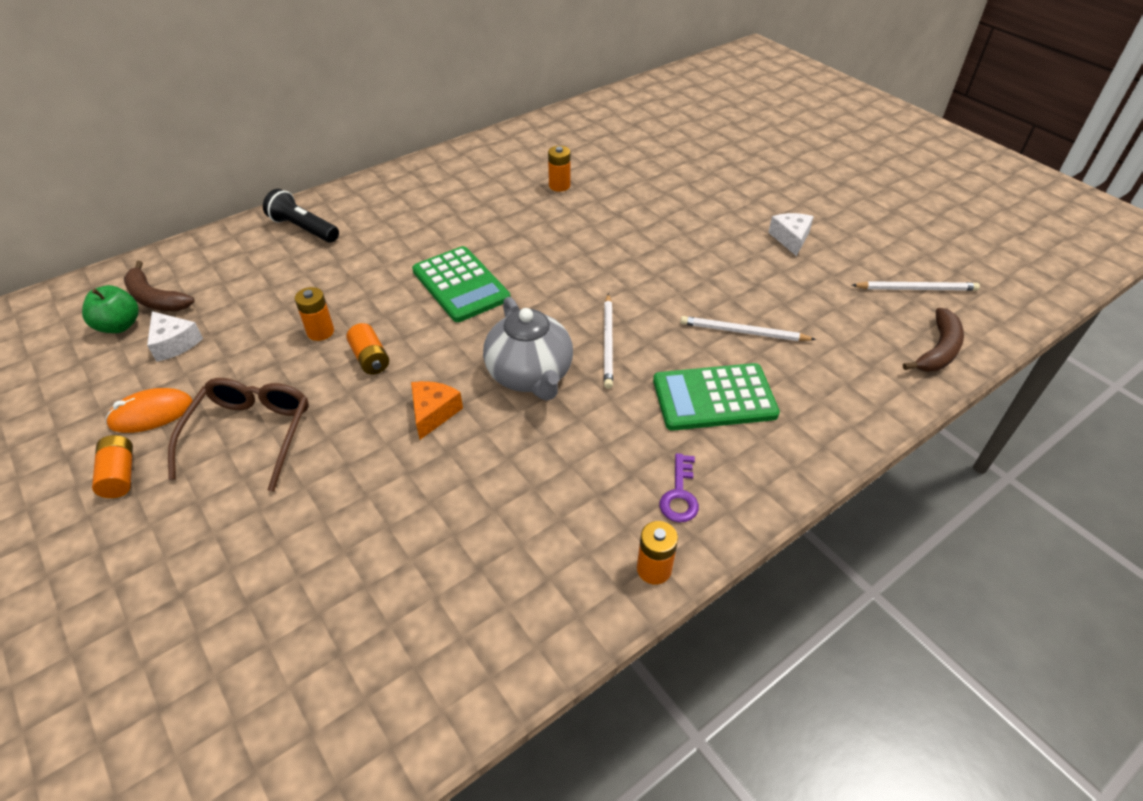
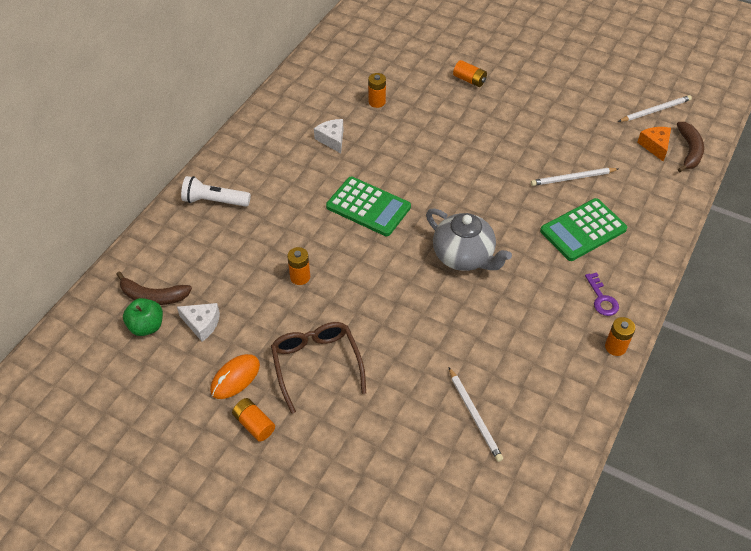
camera: 25 degrees left, 5 degrees up
(304, 229) = (215, 201): black flashlight -> white flashlight
(370, 358) = (351, 283): orange battery -> orange battery (469, 80)
(433, 413) = (422, 305): orange cheese -> orange cheese (655, 146)
(608, 342) = (496, 215): white pencil -> white pencil (474, 416)
(790, 239) = (560, 97): white cheese -> white cheese (332, 139)

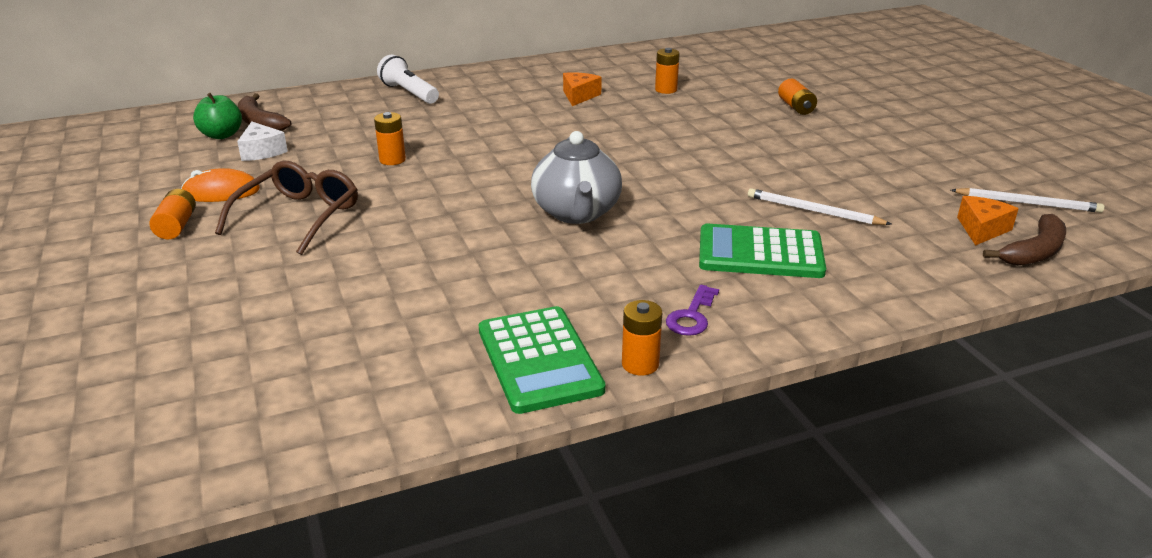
camera: 40 degrees right, 20 degrees down
(332, 139) = (579, 96): white cheese -> orange cheese
(368, 207) = (537, 145): green calculator -> green calculator (539, 360)
(474, 416) = (371, 328): white pencil -> none

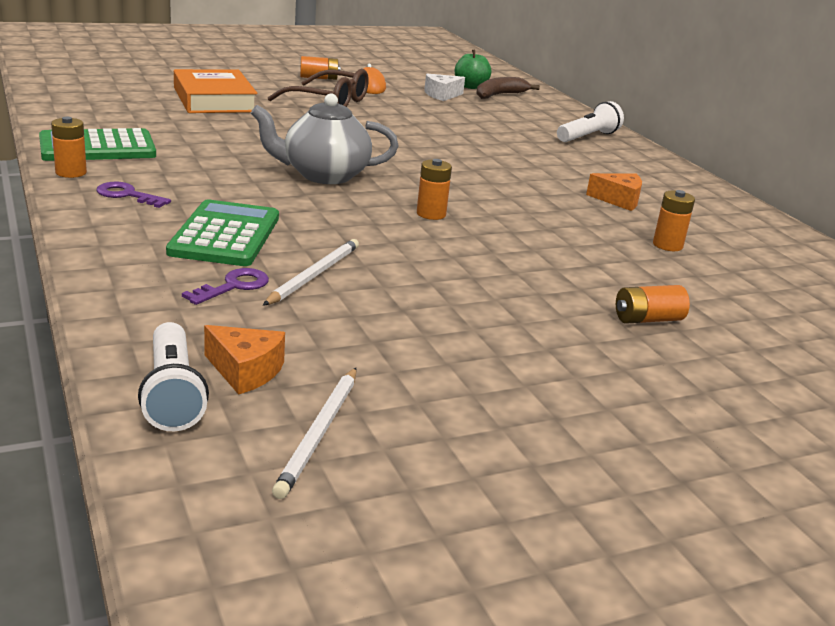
camera: 85 degrees right, 5 degrees down
(299, 296) = (214, 100): none -> orange book
(392, 160) = (431, 126): orange battery -> orange battery (431, 214)
(859, 242) = (234, 286): none -> purple key
(1034, 252) = (172, 393): brown banana -> white flashlight

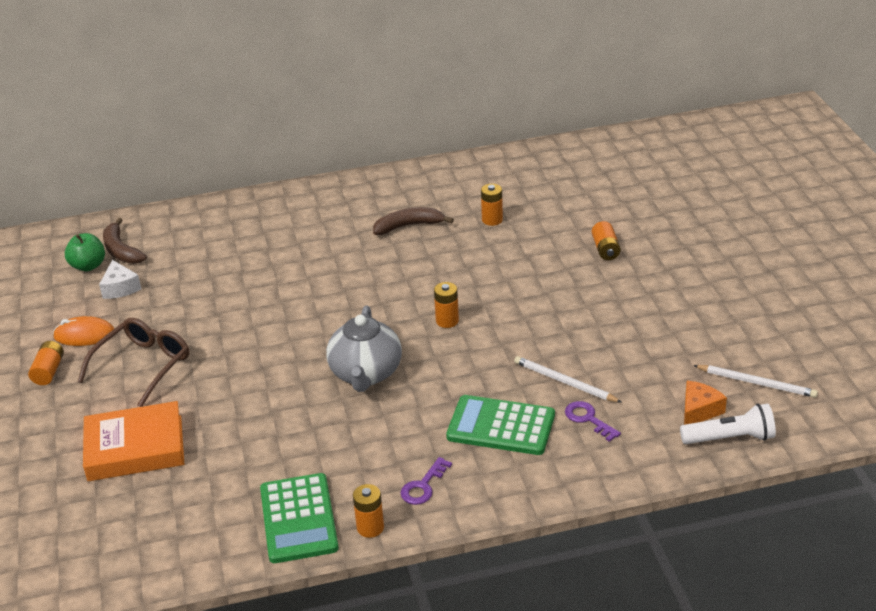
camera: 75 degrees left, 10 degrees up
(588, 137) = (255, 216): white flashlight -> none
(618, 200) = (408, 226): orange cheese -> brown banana

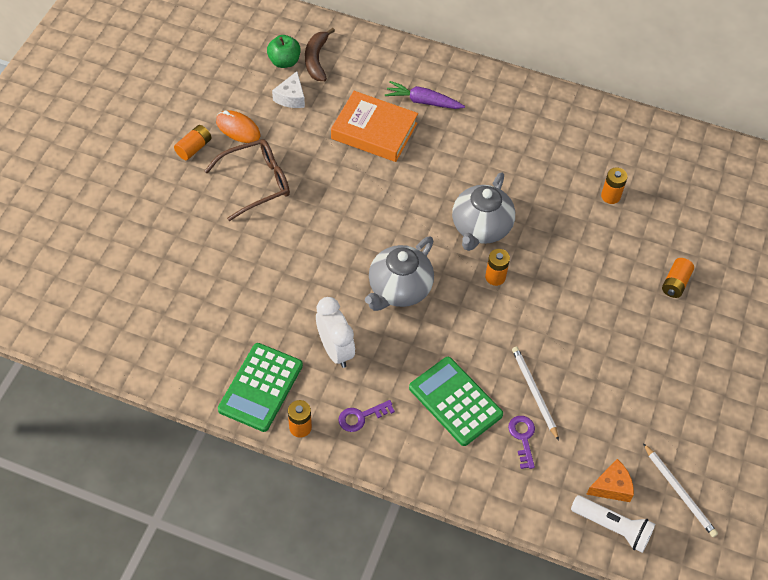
camera: 30 degrees right, 20 degrees up
(135, 448) = (202, 255): orange book -> orange book (374, 131)
(257, 234) = (423, 101): none -> purple carrot
(347, 450) = (335, 350): none -> white clock
(399, 294) = (480, 228): none -> grey teapot
(408, 226) = (541, 163): brown banana -> none

